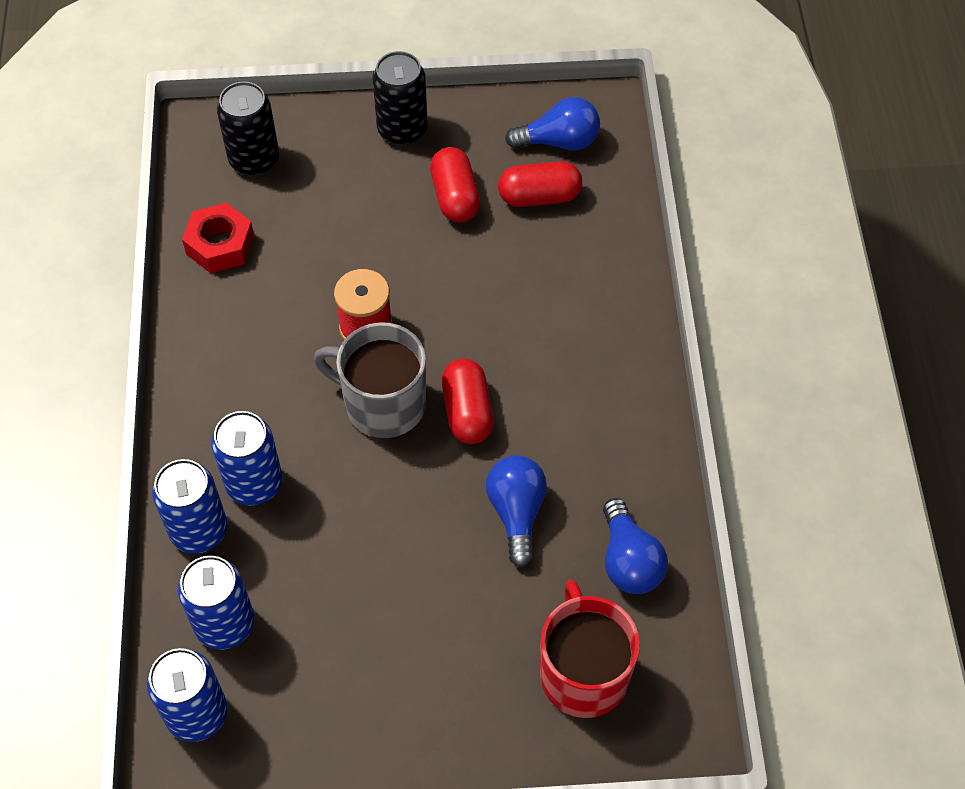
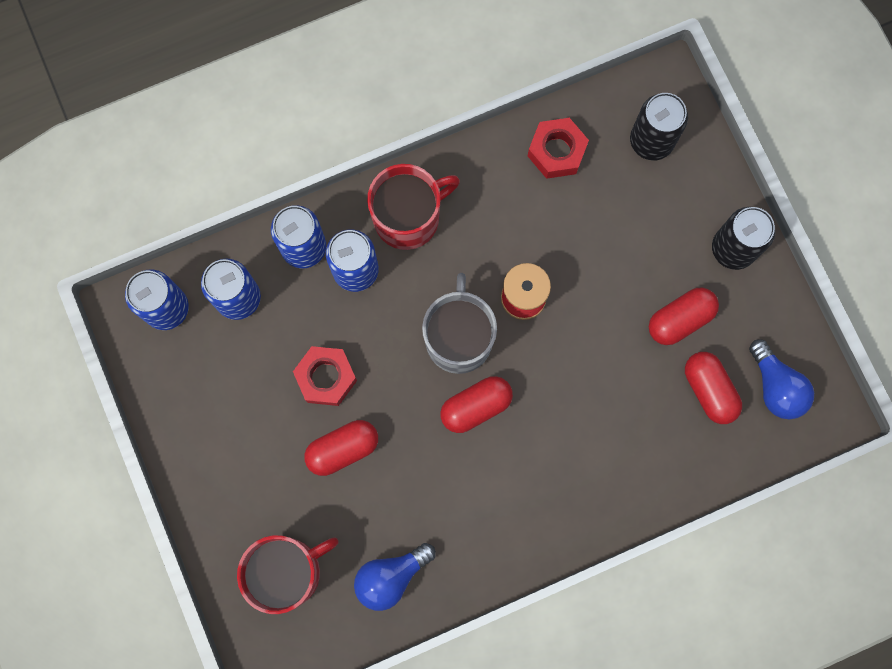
camera: 70 degrees right, 20 degrees up
(219, 409) = (408, 217): none -> red mug
(367, 556) = (326, 377): none -> red nut
(460, 565) = (343, 449): none -> red capsule
(516, 513) = (401, 476): blue light bulb -> none

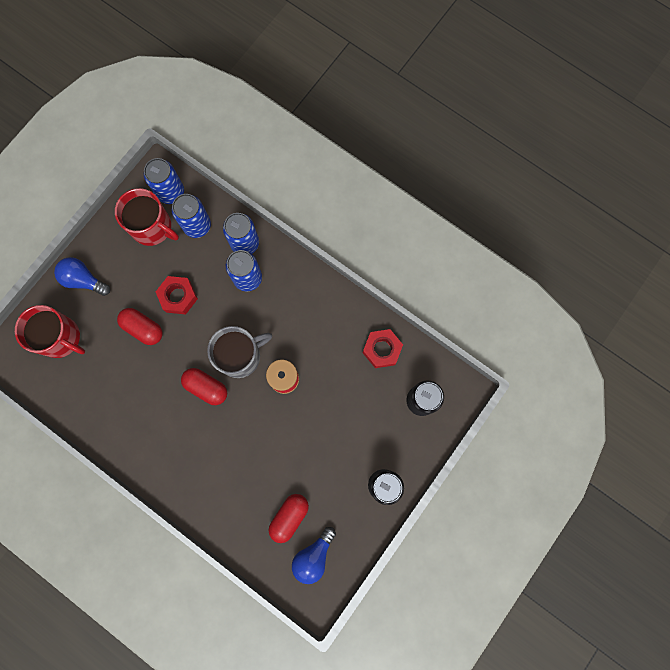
camera: 60 degrees right, 0 degrees up
(391, 577) = (86, 394): blue light bulb -> blue light bulb (83, 280)
(408, 217) = (294, 289): red mug -> red mug (152, 227)
(680, 319) = (322, 476): red capsule -> none

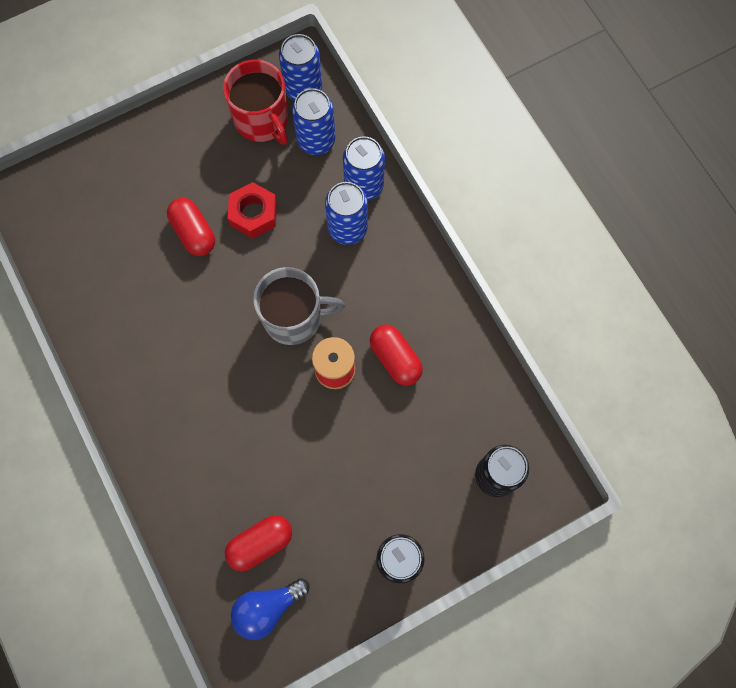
camera: 25 degrees right, 5 degrees down
(61, 338) = (93, 201): red mug -> none
(83, 280) = (152, 146): blue light bulb -> none
(206, 387) = (235, 336): red capsule -> red capsule (395, 358)
(382, 349) = (474, 389): red nut -> none

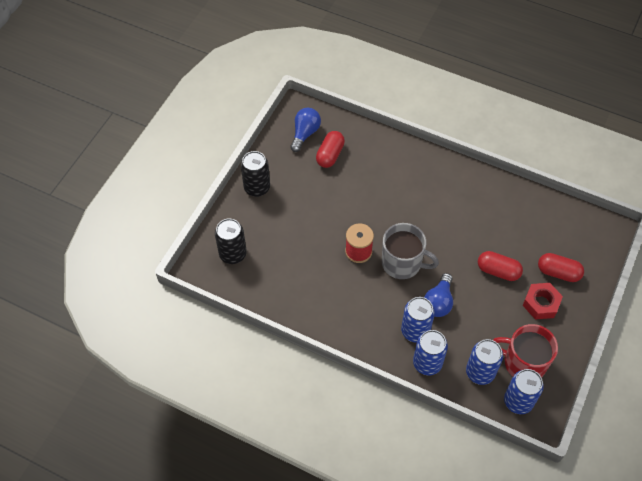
camera: 145 degrees right, 15 degrees down
(253, 214) = (475, 303): red nut -> red nut (541, 304)
(293, 243) = (438, 302): none -> blue light bulb
(294, 317) = (402, 263): grey mug -> grey mug turned 120 degrees counterclockwise
(395, 358) = (330, 277): red capsule -> red capsule (558, 272)

